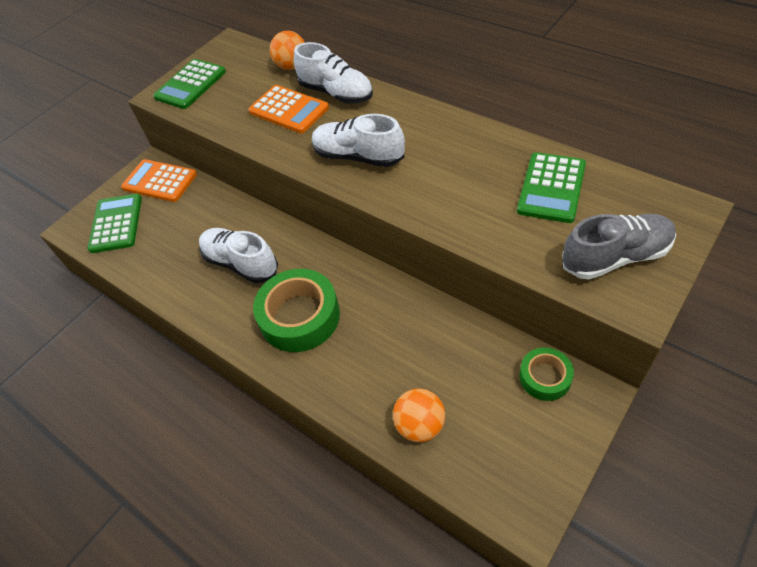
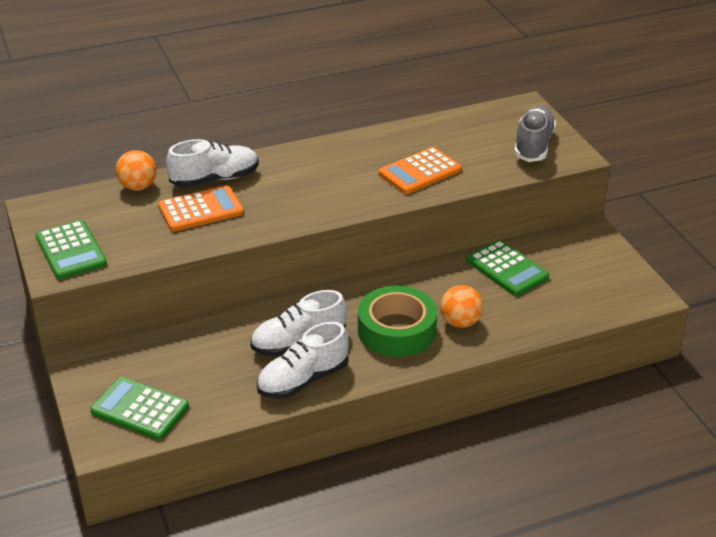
camera: 65 degrees left, 15 degrees down
(159, 181) = (115, 360): orange calculator -> orange calculator (420, 172)
(358, 156) = (312, 198): white shoe -> white shoe (303, 380)
(420, 425) = (551, 310): orange ball -> orange ball (460, 322)
(545, 377) = (563, 243): green tape -> none
(551, 188) = (450, 138): green calculator -> green calculator (507, 269)

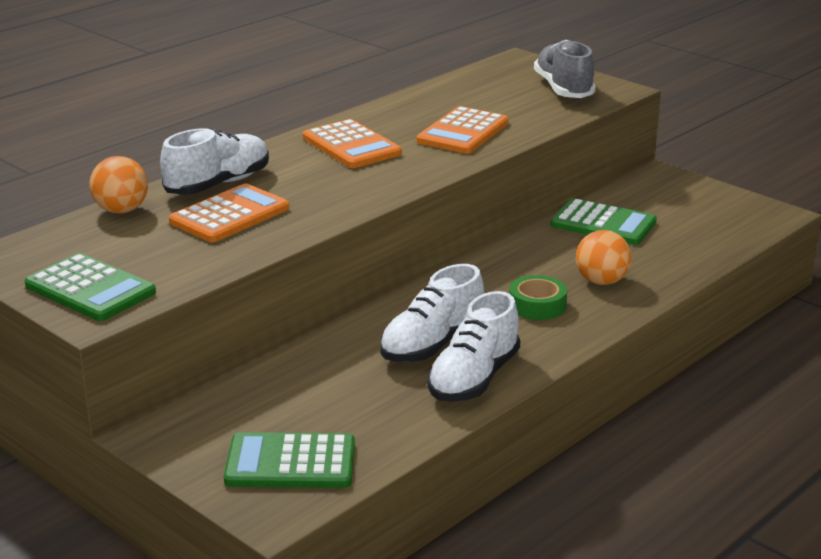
camera: 25 degrees left, 10 degrees down
(331, 165) = (351, 146): none -> orange calculator
(396, 330) = (537, 305): green tape -> green tape, size x0.55

